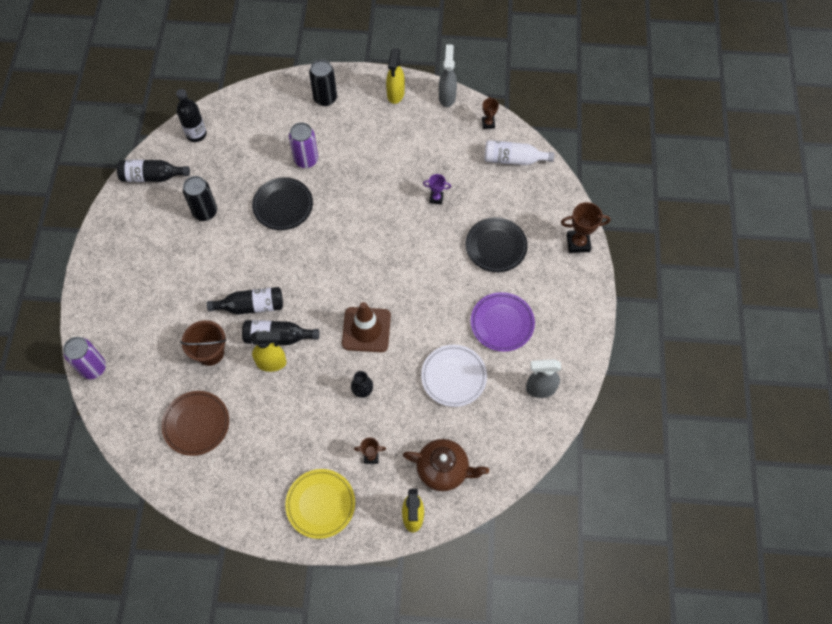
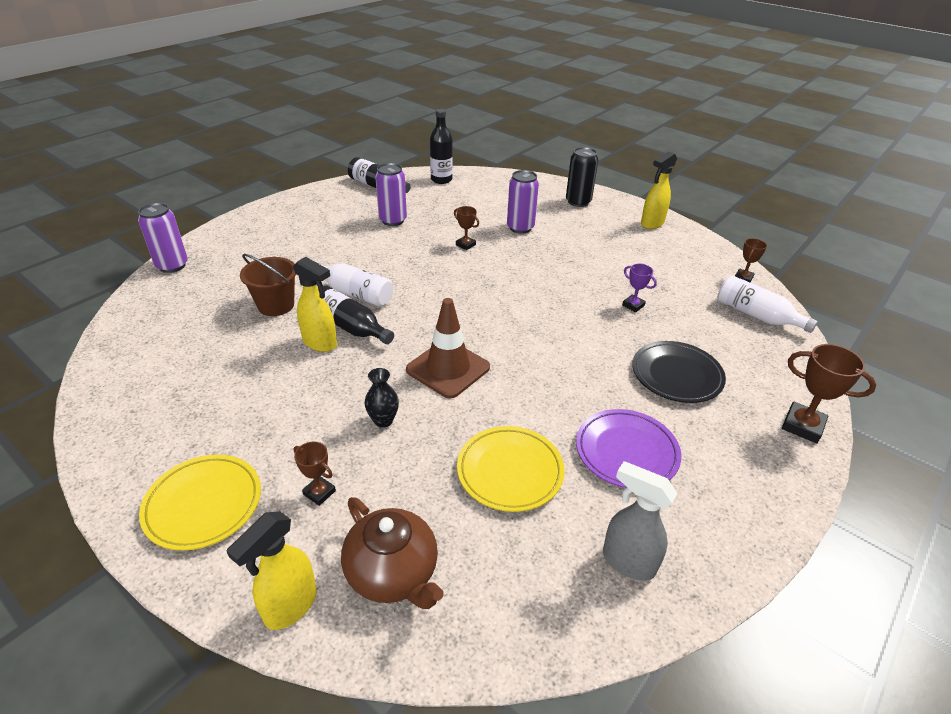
camera: 35 degrees right, 25 degrees down
(196, 424) = (190, 349): brown plate -> none
(205, 212) = (393, 220): black can -> purple can
(251, 306) = (355, 293): black bottle -> white bottle
(283, 206) = (465, 245): black plate -> brown trophy
(447, 97) = (708, 244): grey spray bottle -> none
(453, 377) = (510, 471): white plate -> yellow plate

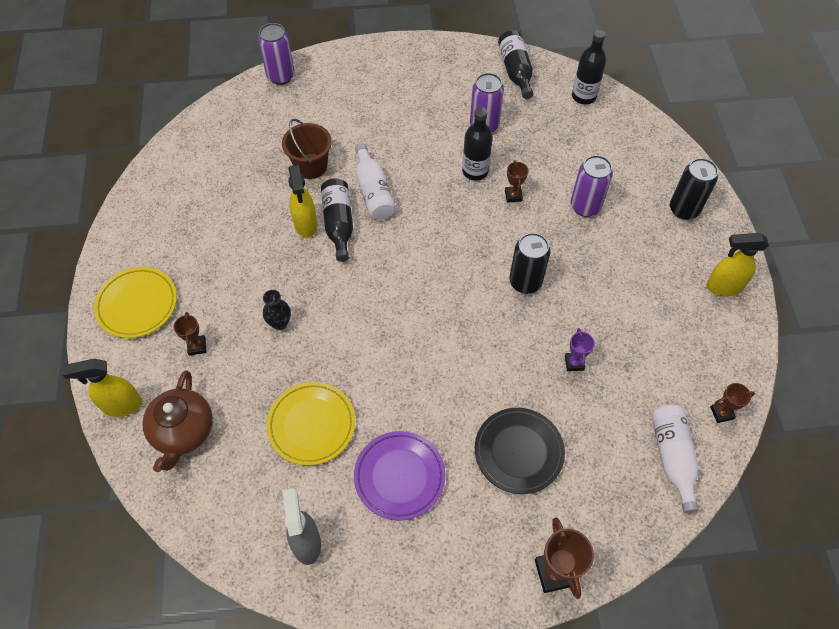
camera: 45 degrees right, 20 degrees up
(420, 245) = (475, 171): none -> black bottle
(448, 368) = (363, 313): brown traffic cone -> none
(540, 283) = (525, 282): none -> black can

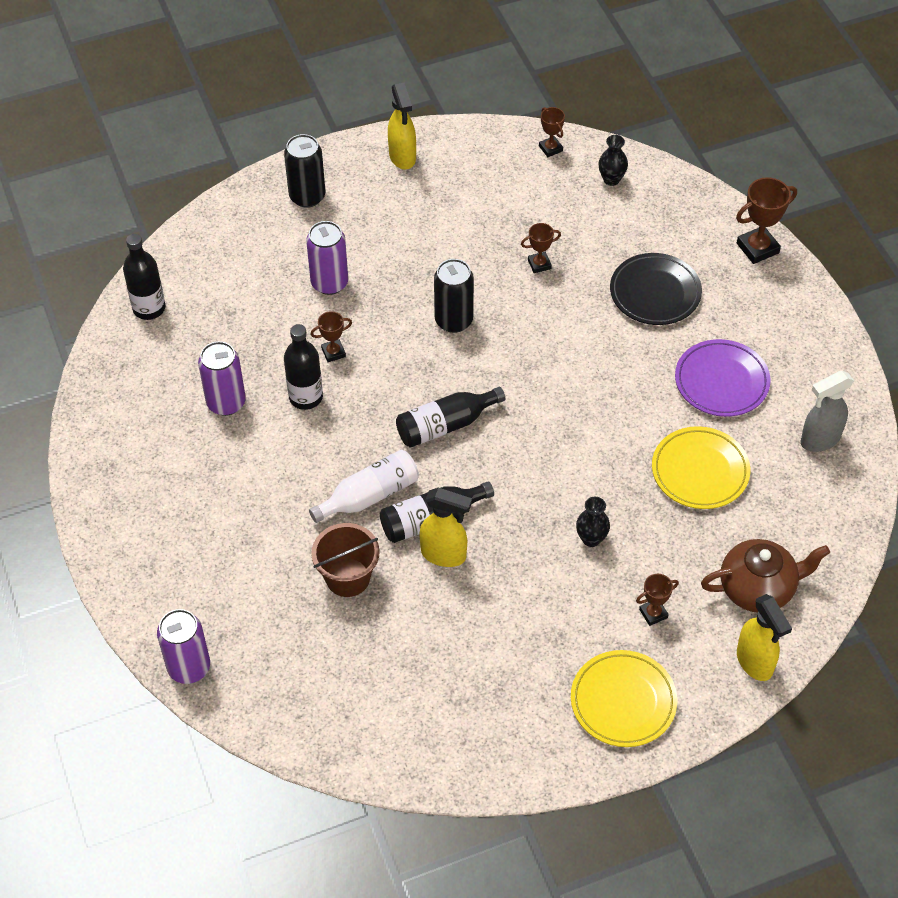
camera: 105 degrees left, 5 degrees down
(306, 225) = (444, 555): yellow spray bottle -> yellow spray bottle turned 45 degrees clockwise
(516, 71) = (118, 386): black bottle -> black bottle (445, 425)
(574, 363) = (539, 264): purple trophy -> brown trophy
(672, 457) = (611, 179): white bottle -> black vase

